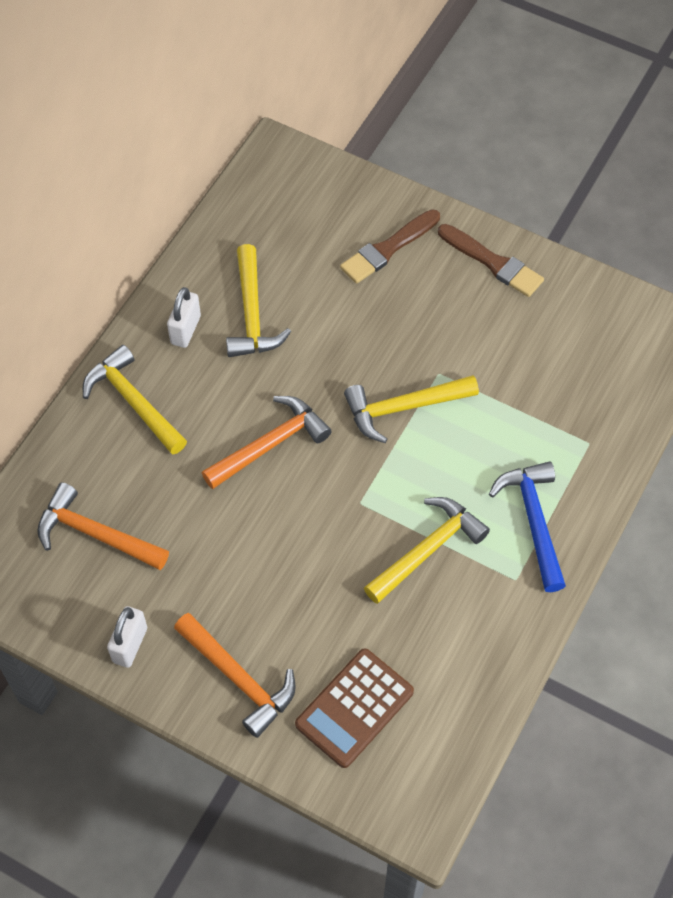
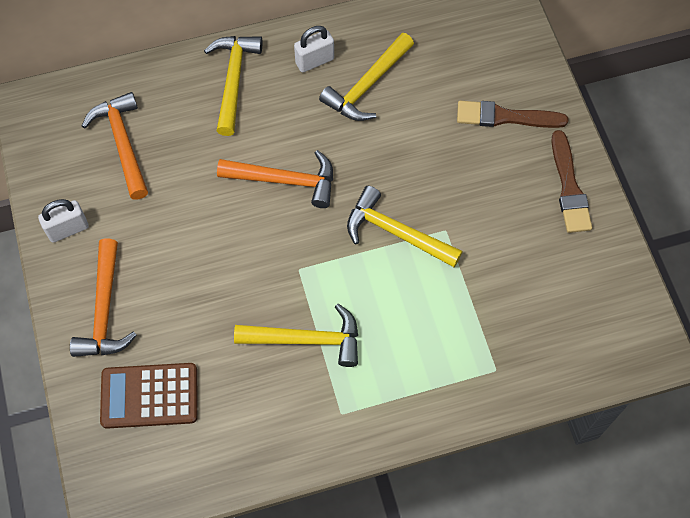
camera: 45 degrees right, 5 degrees up
(533, 521) = (397, 386): blue hammer -> none

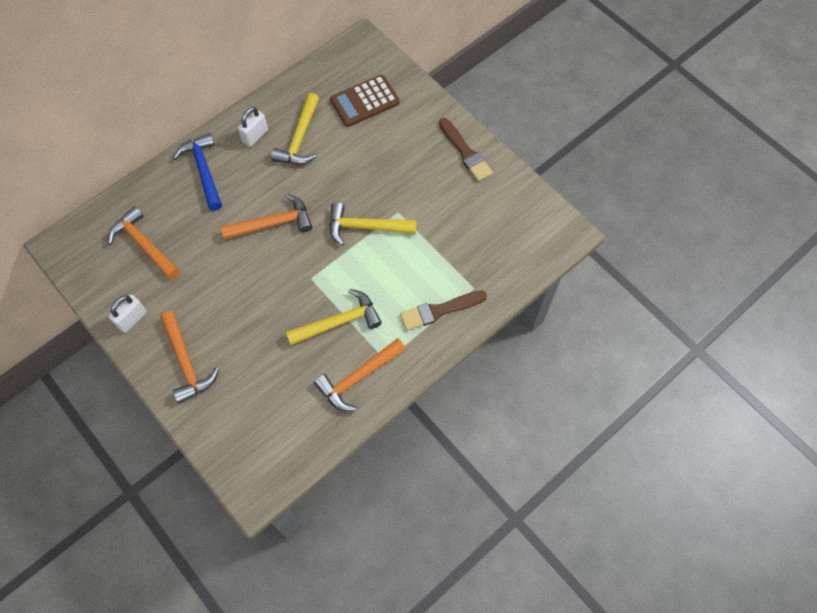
camera: 25 degrees left, 0 degrees up
(149, 396) = (247, 406): brown calculator -> brown calculator (365, 101)
(233, 80) = (203, 170): yellow hammer -> blue hammer
(297, 421) = (358, 378): none -> orange hammer
(505, 117) = (402, 123): brown brush -> brown brush (439, 310)

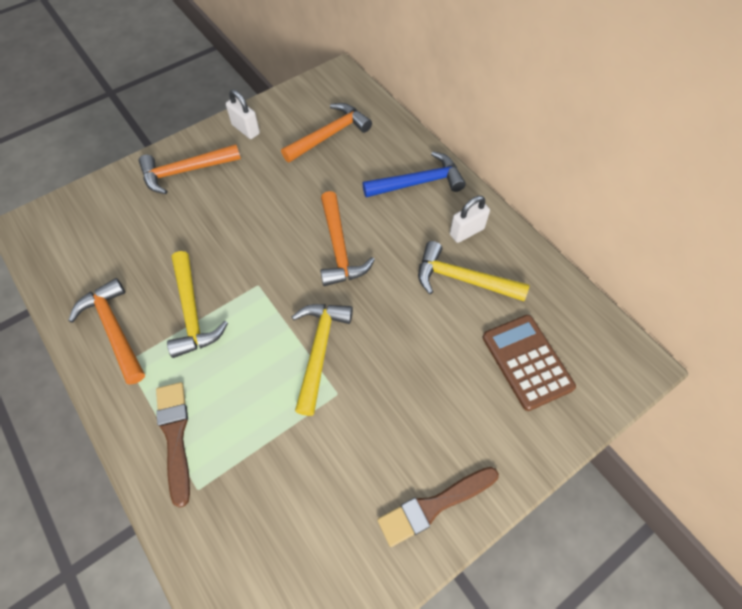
camera: 95 degrees right, 5 degrees down
(255, 136) = (466, 231): white padlock -> white padlock turned 75 degrees counterclockwise

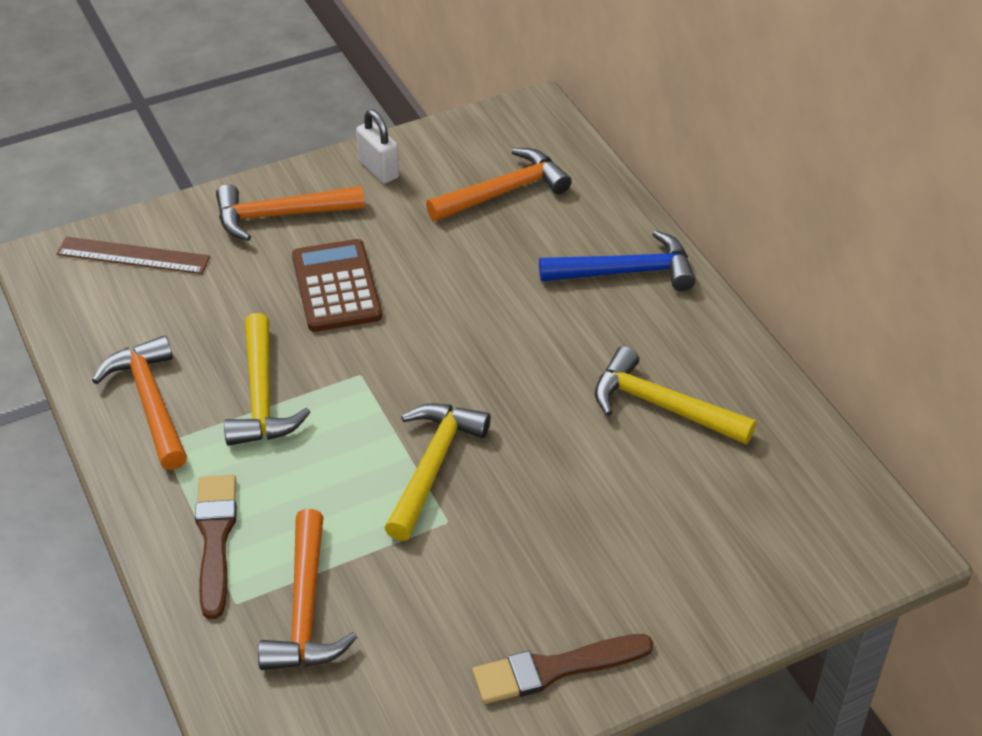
camera: 10 degrees right, 15 degrees down
(89, 215) = (133, 255): none -> brown ruler
(339, 248) = (488, 343): orange hammer -> orange hammer (306, 609)
(466, 231) = (683, 346): white padlock -> none
(527, 362) = (731, 521): brown calculator -> brown calculator (336, 287)

